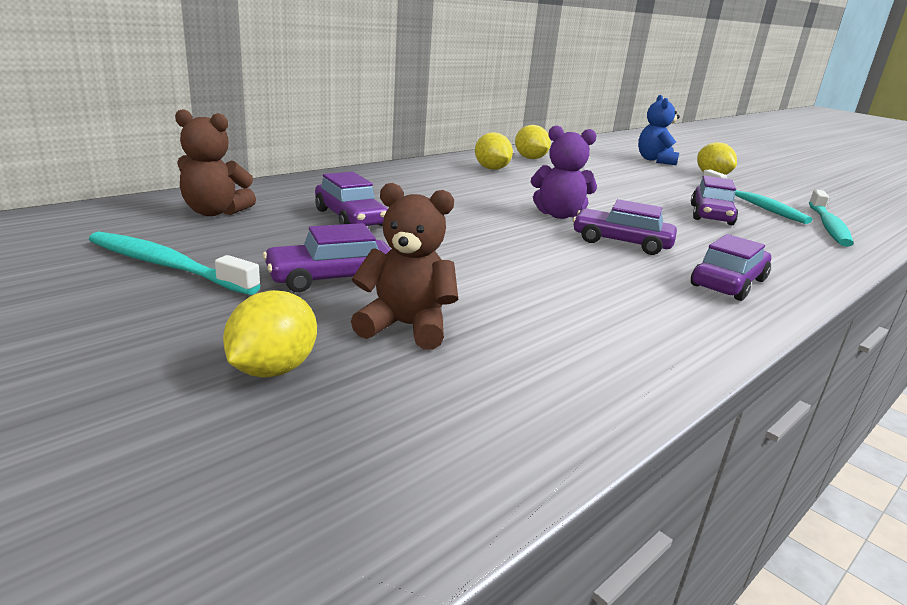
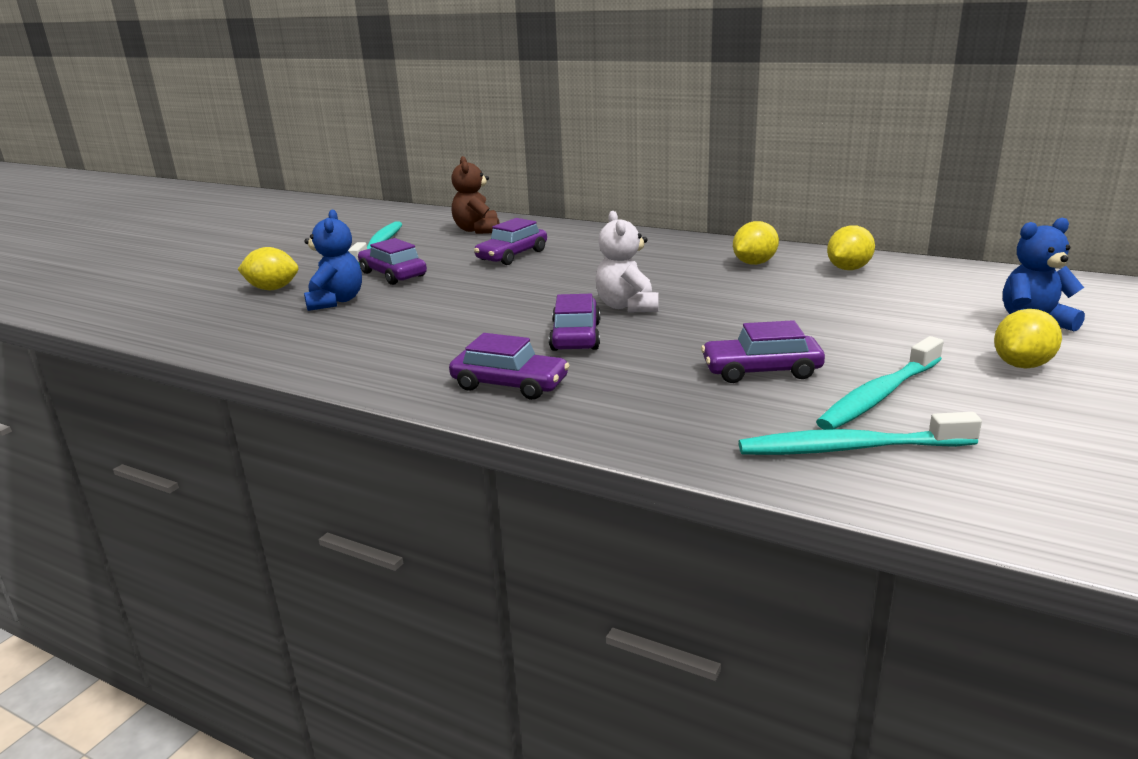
camera: 75 degrees right, 0 degrees up
(406, 326) = (336, 301): brown teddy bear -> blue teddy bear
(559, 215) = (627, 306): purple teddy bear -> white teddy bear

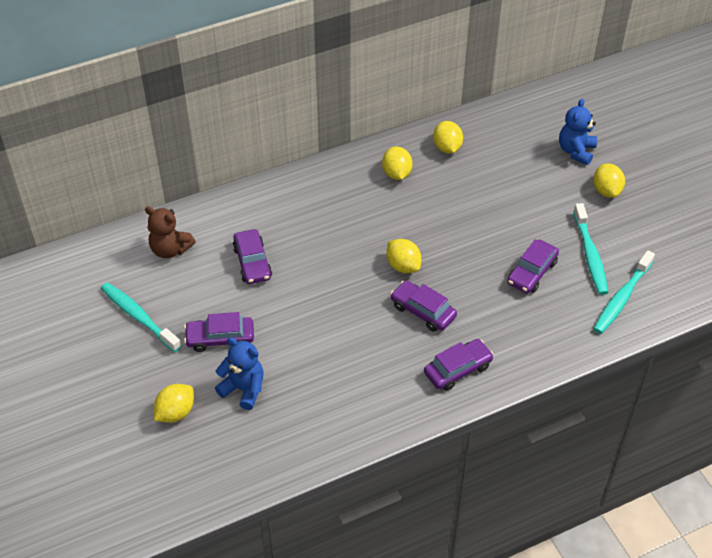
camera: 55 degrees left, 25 degrees up
(627, 306) = (403, 266): white teddy bear -> yellow lemon

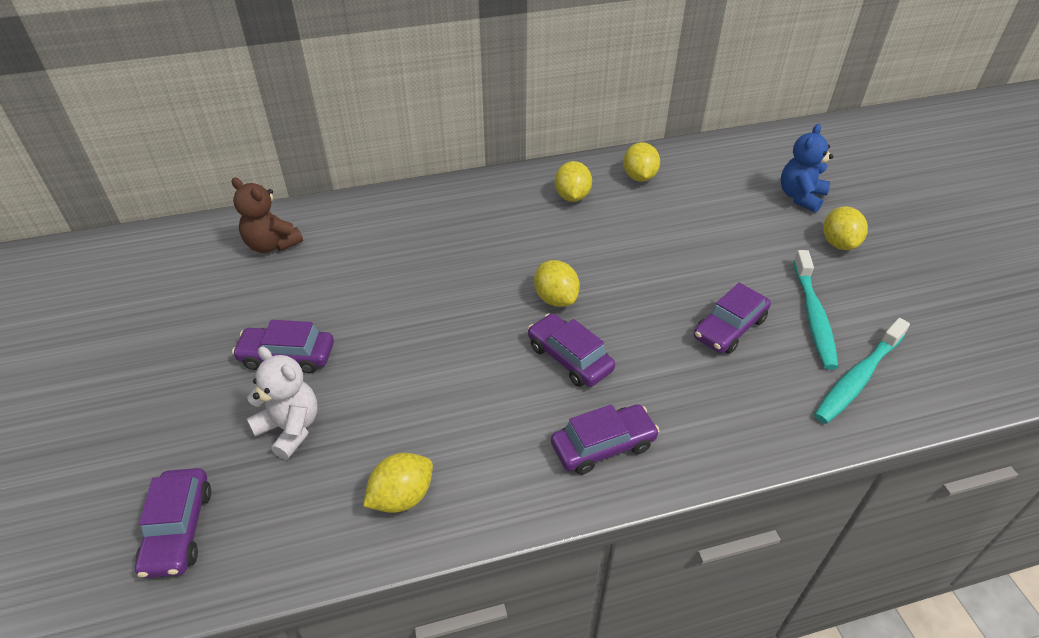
camera: 10 degrees right, 5 degrees down
(139, 317) = (197, 316): turquoise toothbrush -> none
(175, 412) = (183, 448): yellow lemon -> yellow lemon (402, 497)
(243, 389) = (290, 428): blue teddy bear -> white teddy bear
(252, 262) = (364, 271): purple car -> purple car (178, 529)

